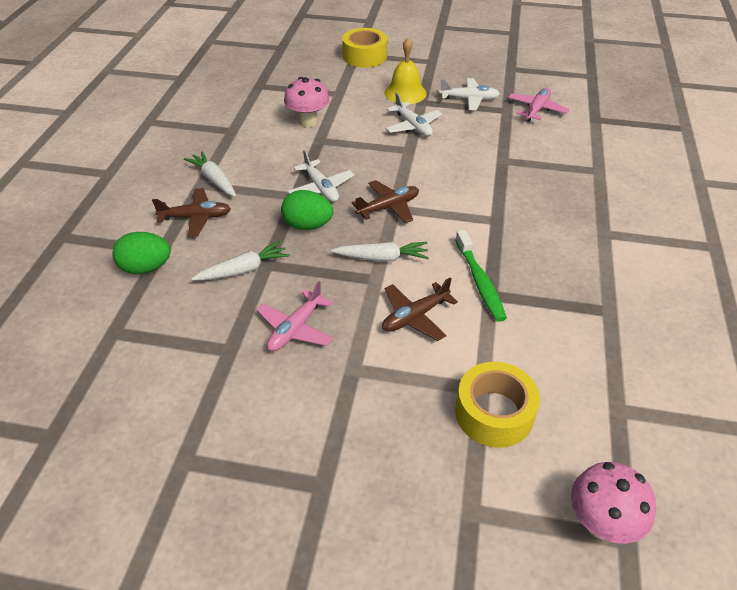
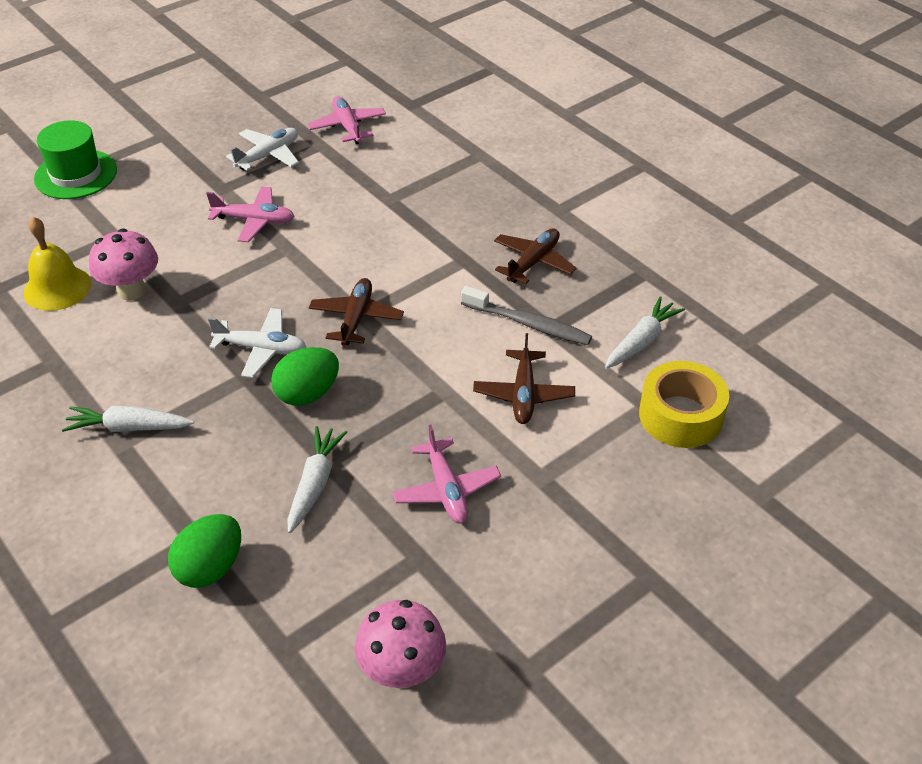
camera: 50 degrees left, 0 degrees up
(196, 217) = (177, 479): brown plane -> brown plane (533, 262)
(364, 56) = (76, 174): yellow tape -> green hat
(382, 258) = (422, 368): white carrot -> white carrot (641, 341)
(405, 93) = (190, 189): yellow bell -> yellow bell (57, 288)
(413, 126) = (254, 221): white plane -> pink plane
(480, 282) = (529, 324): green toothbrush -> grey toothbrush
(601, 523) = (832, 426): pink mushroom -> pink mushroom (402, 671)

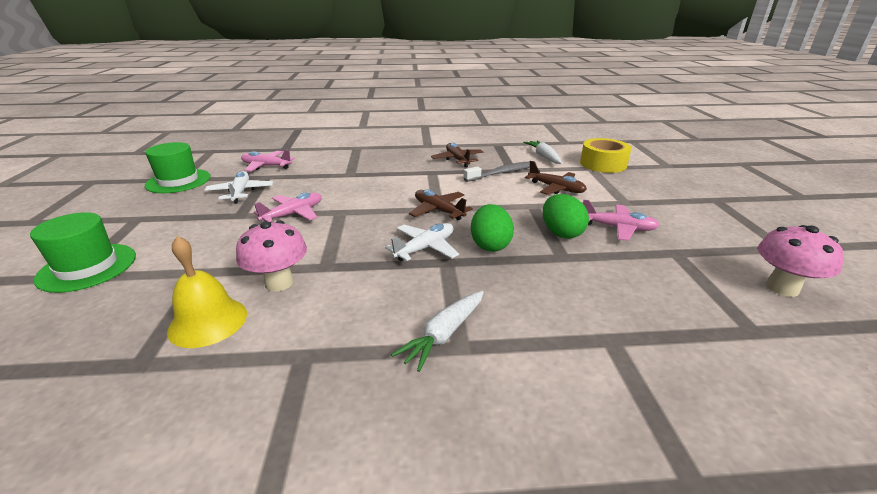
camera: 55 degrees left, 15 degrees down
(210, 568) = (649, 341): green egg -> green egg (561, 233)
(254, 99) = (178, 181): none -> green hat
(315, 483) = (582, 268): white carrot -> none

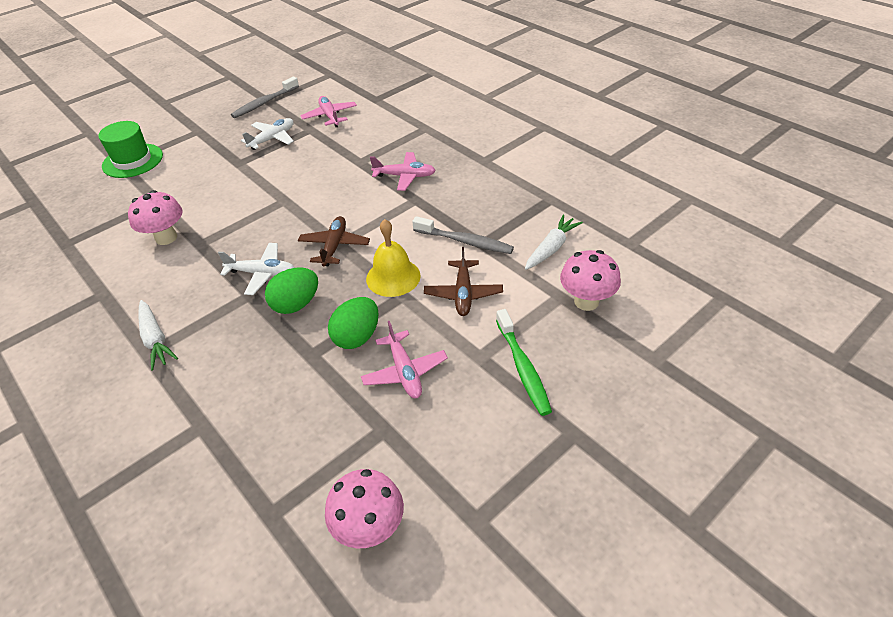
camera: 55 degrees right, 15 degrees up
(178, 181) = (264, 103): green hat -> grey toothbrush
(208, 321) = (111, 239): yellow bell -> yellow bell (393, 277)
(293, 214) = (260, 183): pink plane -> pink plane (405, 176)
(444, 335) = (155, 339): white carrot -> white carrot turned 120 degrees counterclockwise
(457, 160) = (466, 198): brown plane -> none
(603, 164) = (586, 301): yellow tape -> pink mushroom
(647, 194) = (523, 368): none -> green toothbrush

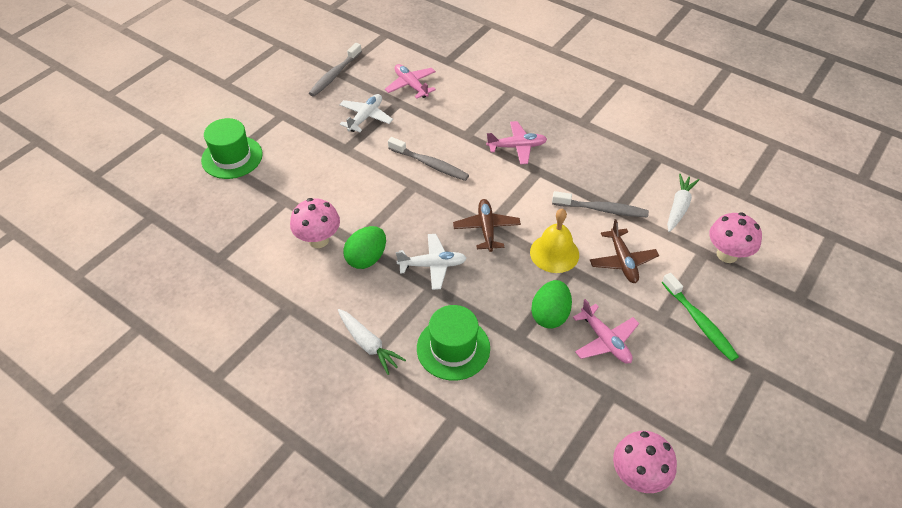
camera: 15 degrees left, 5 degrees up
(238, 355) = (453, 348): none -> green hat
(296, 304) = (480, 292): green egg -> green egg (366, 258)
(310, 183) = (430, 164): none -> grey toothbrush

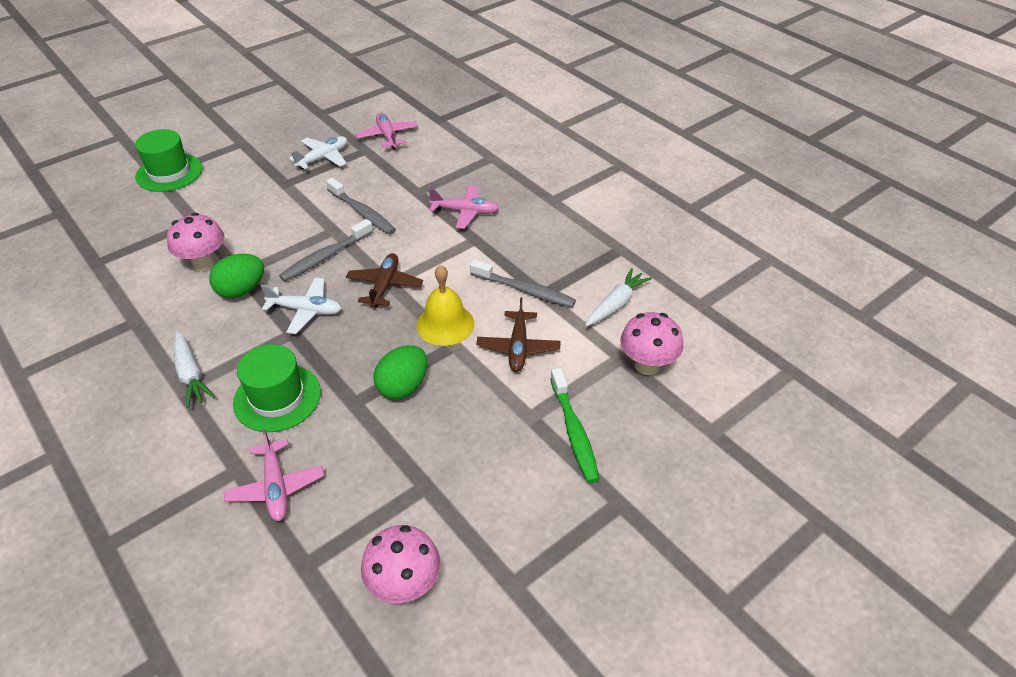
camera: 15 degrees right, 5 degrees down
(334, 75) = (316, 115): grey toothbrush -> grey toothbrush (325, 257)
(605, 340) = (450, 427): pink plane -> pink plane (276, 487)

